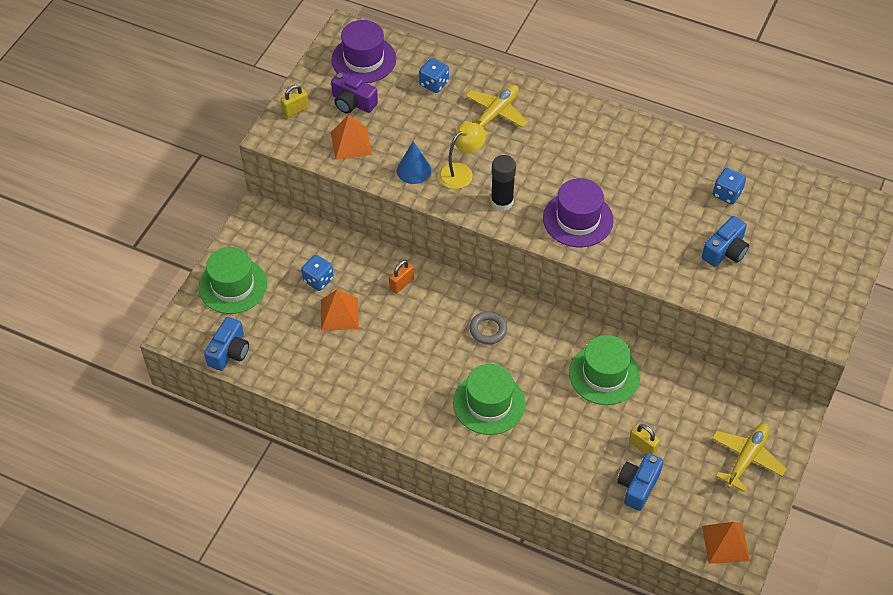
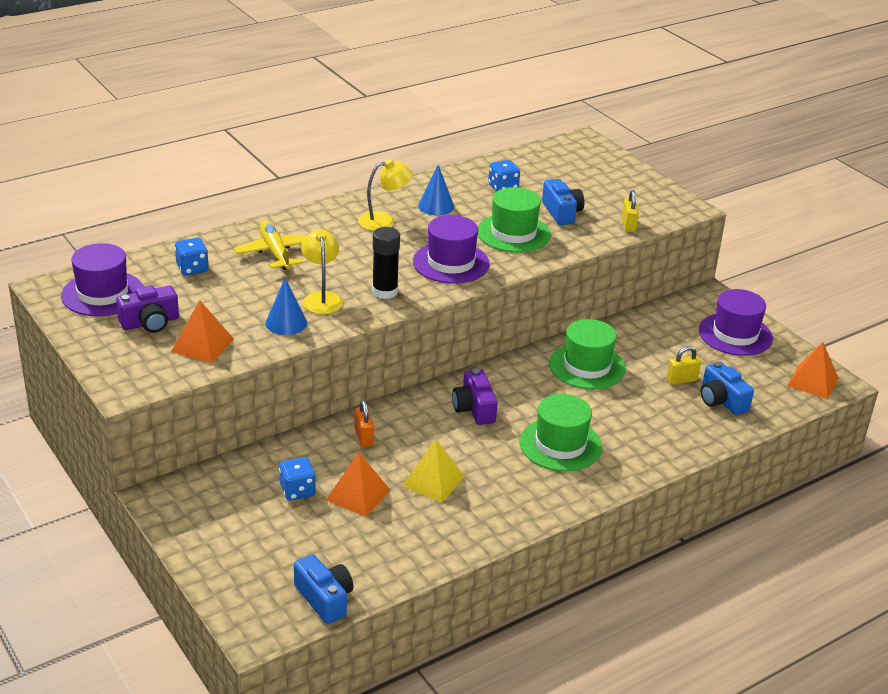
camera: 60 degrees left, 20 degrees down
(233, 286) = (236, 557): green hat -> green hat (513, 233)
(295, 110) = (110, 361): yellow padlock -> yellow padlock (628, 225)
(386, 348) = (433, 481): none -> yellow pyramid
(488, 330) = (474, 408): grey ring -> purple camera
(599, 149) = (384, 221): none -> yellow lamp
(653, 167) = (436, 206): none -> blue cone
(746, 458) = (735, 334): yellow plane -> purple hat

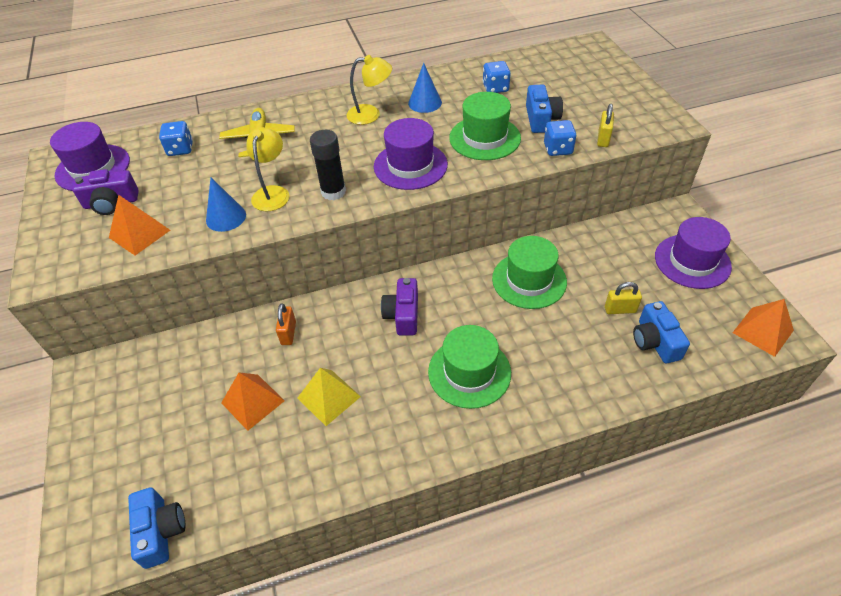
camera: 20 degrees right, 15 degrees up
(297, 491) = (202, 387): blue dice -> blue dice (558, 149)

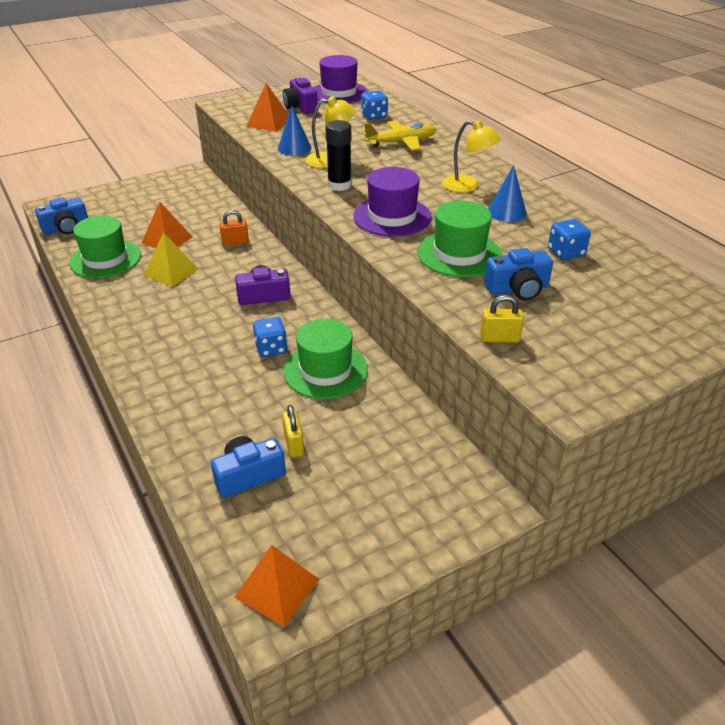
camera: 75 degrees right, 10 degrees down
(371, 114) = (467, 186): yellow lamp -> yellow lamp turned 45 degrees counterclockwise
(469, 372) = (198, 341): green hat -> green hat (105, 259)
(558, 149) = (461, 304): blue dice -> blue dice (271, 348)
(692, 261) = (394, 516): purple hat -> none

